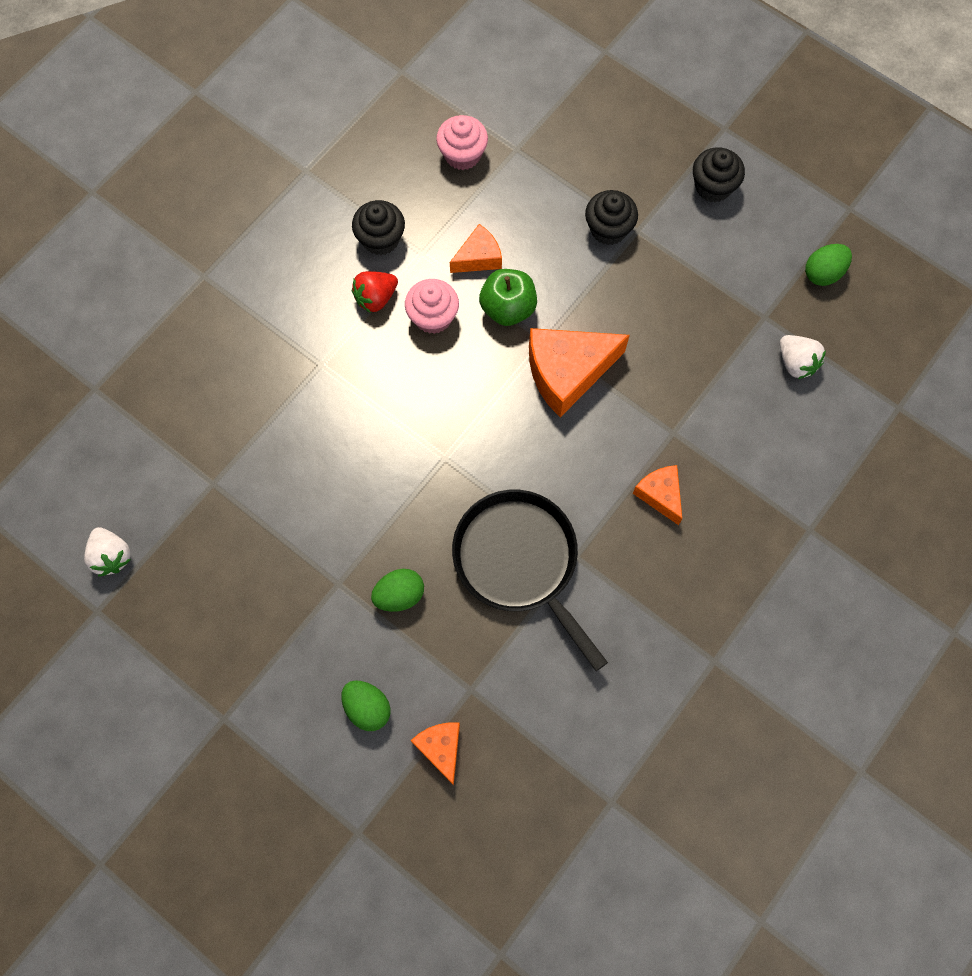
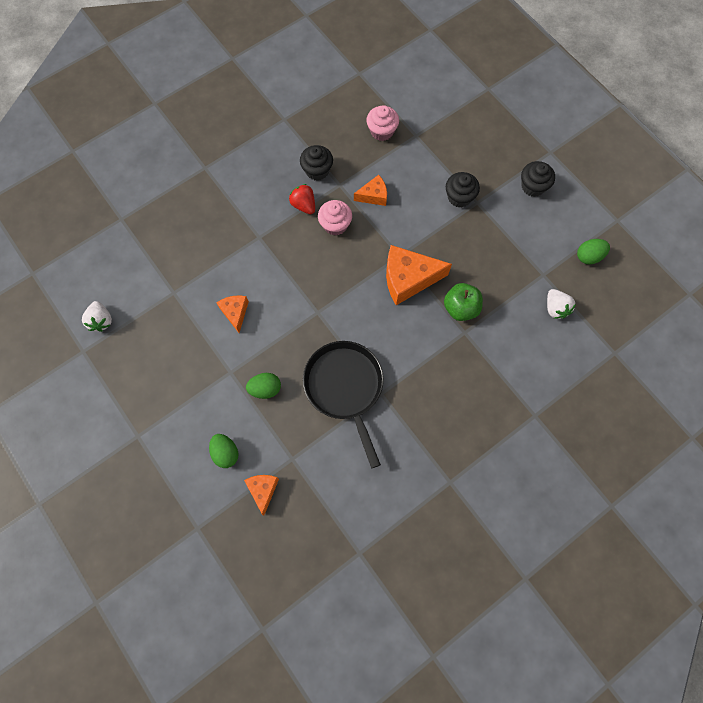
camera: 15 degrees right, 0 degrees up
(376, 298) = (304, 205): red strawberry -> red strawberry turned 75 degrees clockwise
(508, 308) = (383, 230): green apple -> green apple (460, 308)
(660, 495) = (445, 369): orange cheese -> orange cheese (235, 313)

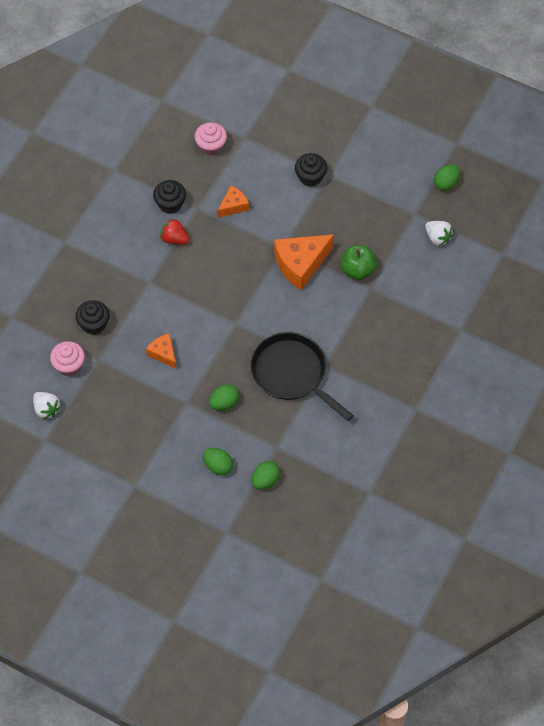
camera: 25 degrees left, 10 degrees down
(263, 490) = (265, 480): orange cheese -> green egg
(335, 225) = (212, 244): pink cupcake -> pink cupcake (69, 365)
(533, 186) = (370, 142): black cupcake -> black cupcake (94, 324)

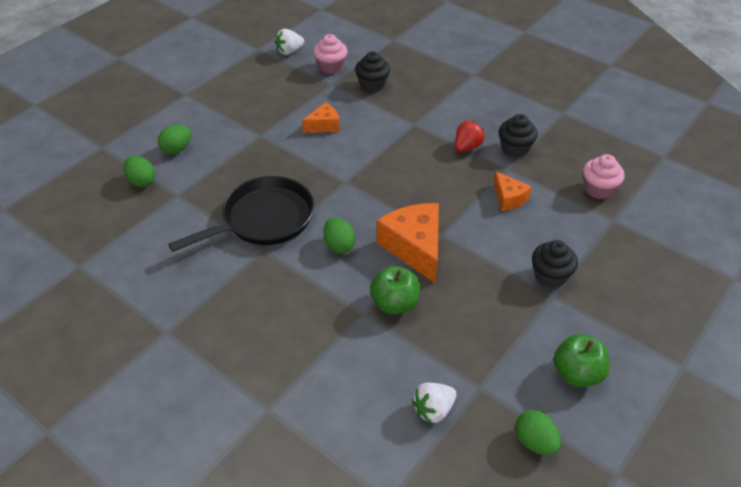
camera: 100 degrees right, 15 degrees down
(224, 403) = (248, 161): green egg -> green egg (339, 245)
(391, 162) = (577, 373): none -> green apple

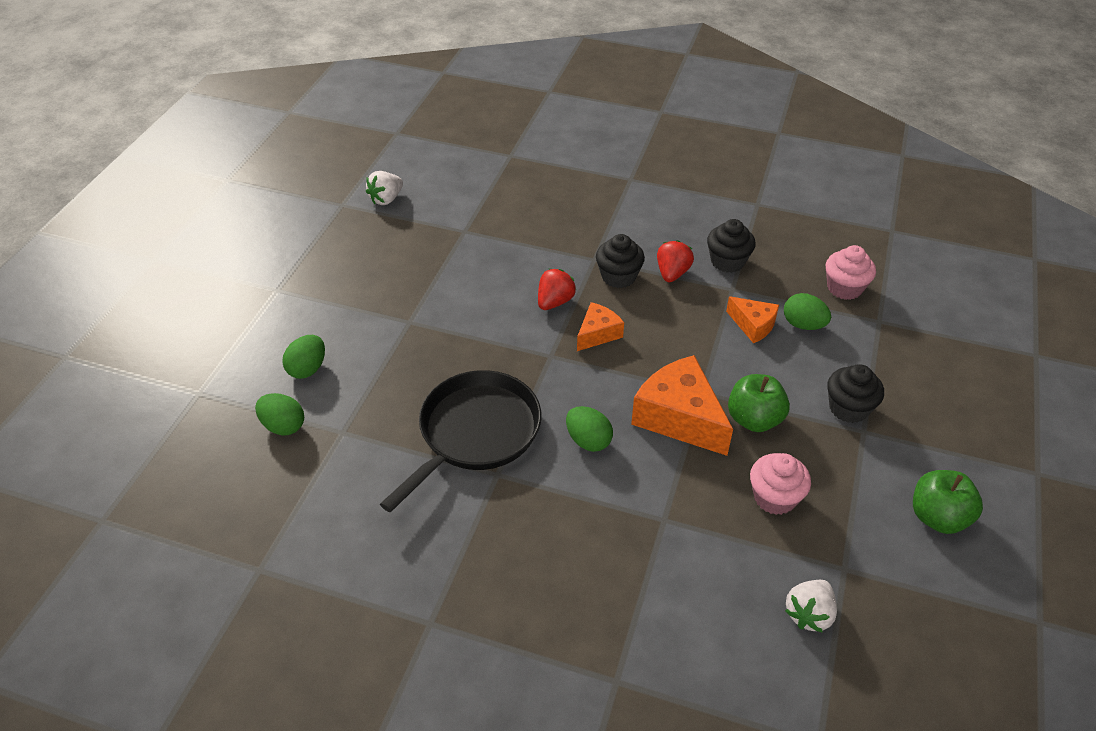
camera: 20 degrees left, 0 degrees up
(324, 125) = (484, 288): orange cheese -> orange cheese (598, 334)
(331, 67) = (451, 208): pink cupcake -> pink cupcake (774, 497)
(368, 146) = (555, 302): none -> red strawberry
(372, 85) = (516, 220): black cupcake -> black cupcake (618, 276)
(395, 303) = (694, 495): green apple -> green apple (754, 419)
(534, 441) = (937, 614): green egg -> green egg (803, 325)

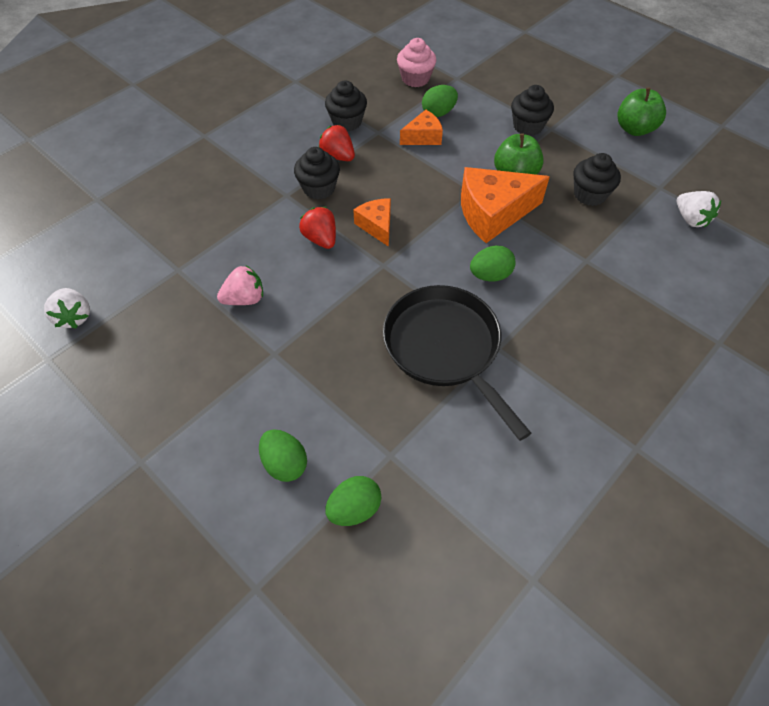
camera: 65 degrees left, 10 degrees up
(456, 281) = (245, 299): none -> pink strawberry
(774, 497) = (589, 194): pink cupcake -> black cupcake

